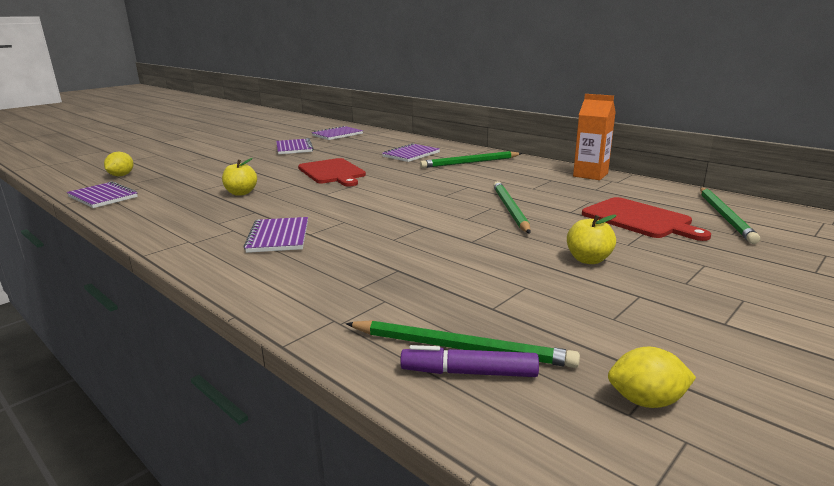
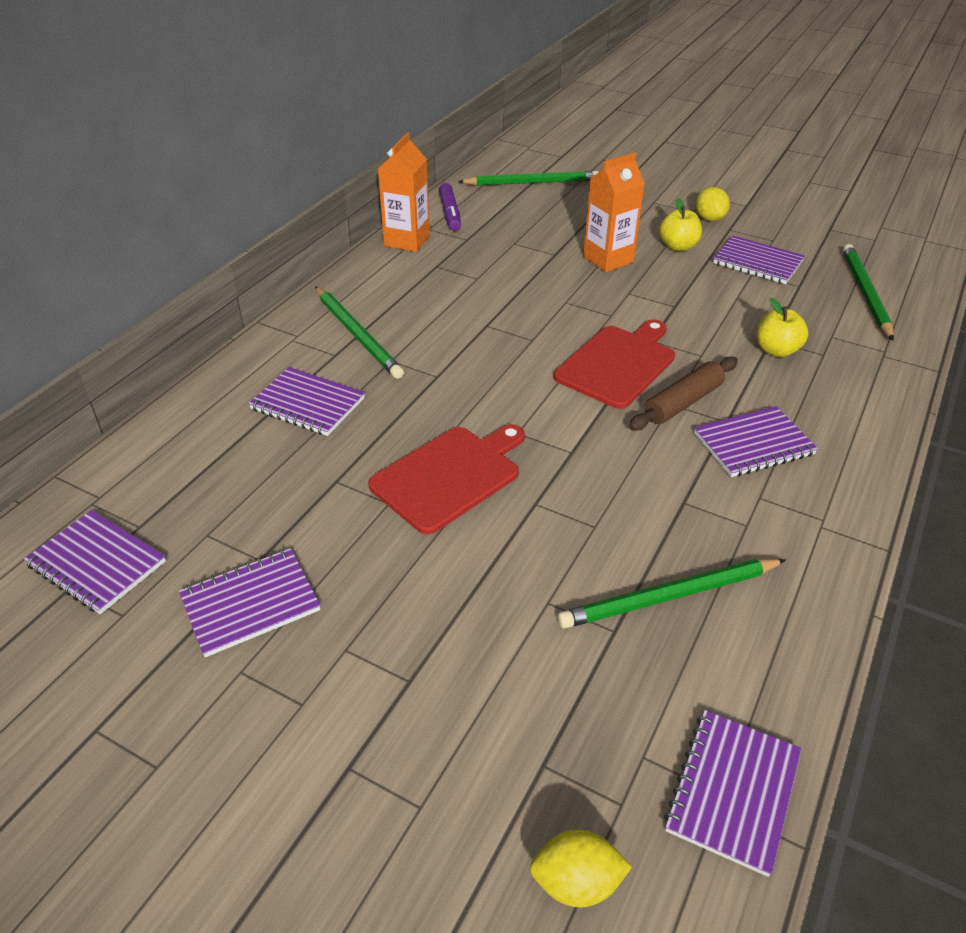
camera: 105 degrees left, 20 degrees up
(241, 193) = (609, 557): yellow apple -> yellow apple (776, 350)
(341, 224) = (683, 402): none -> brown rolling pin
(469, 373) = (889, 288): purple marker -> purple marker (450, 213)
(510, 209) = (566, 289): green pencil -> green pencil (669, 596)
(550, 294) = (757, 262): none -> purple notebook
(560, 228) = (608, 259): none -> orange carton
(639, 219) = (560, 220): red cutting board -> red cutting board (618, 364)
(646, 401) = (858, 234): yellow lemon -> yellow lemon (709, 218)

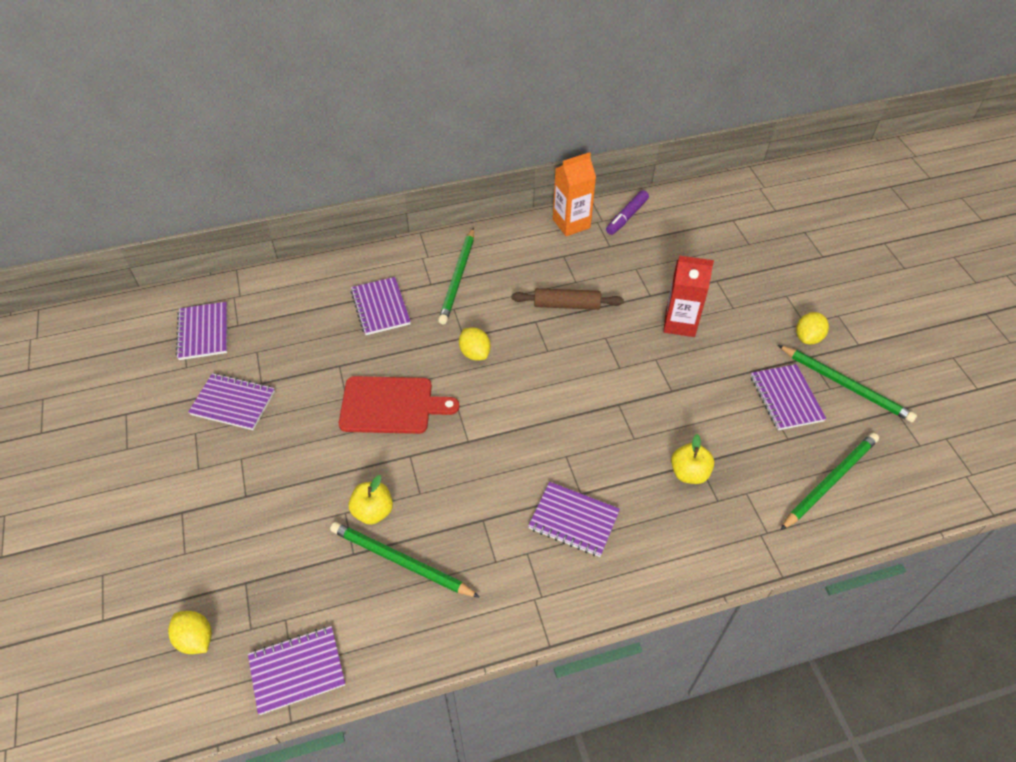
camera: 45 degrees right, 10 degrees up
(468, 381) = (475, 353): none -> yellow lemon
(532, 182) = (719, 223): green pencil -> green pencil (846, 385)
(608, 259) = (680, 323): orange carton -> red carton
(618, 364) = (573, 405): red cutting board -> none
(678, 246) = (746, 345): yellow apple -> yellow apple (373, 511)
(683, 402) = (573, 461): brown rolling pin -> brown rolling pin (567, 305)

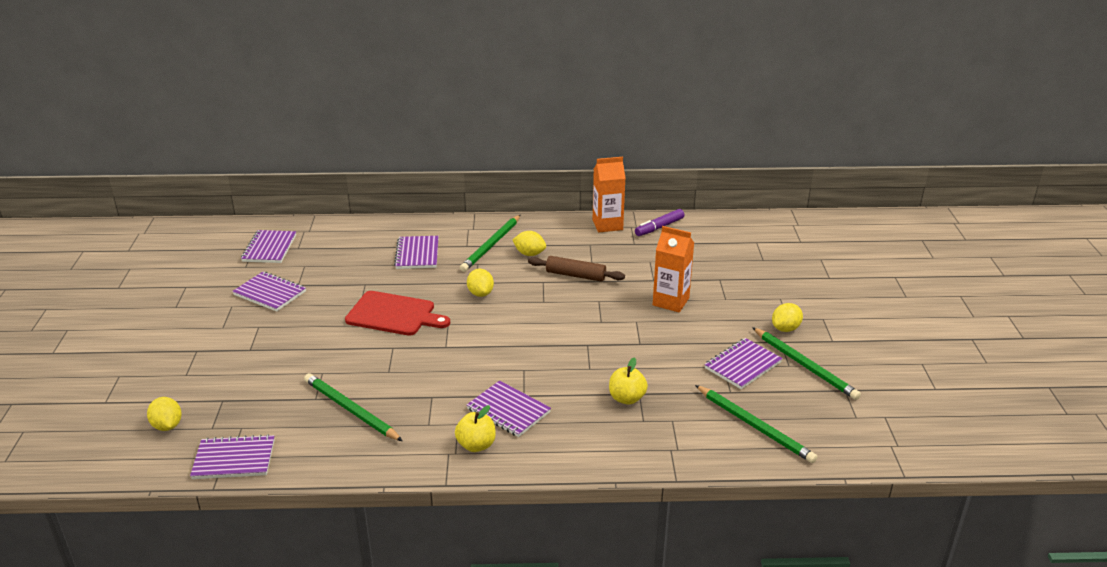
camera: 15 degrees right, 20 degrees down
(373, 511) = (345, 376): yellow apple -> yellow apple (476, 445)
(505, 283) = (529, 254): none -> yellow lemon
(680, 323) = (671, 301): red carton -> orange carton
(786, 398) = (742, 365): purple notebook -> purple notebook turned 45 degrees clockwise
(830, 481) = (755, 426): green pencil -> green pencil turned 75 degrees clockwise

